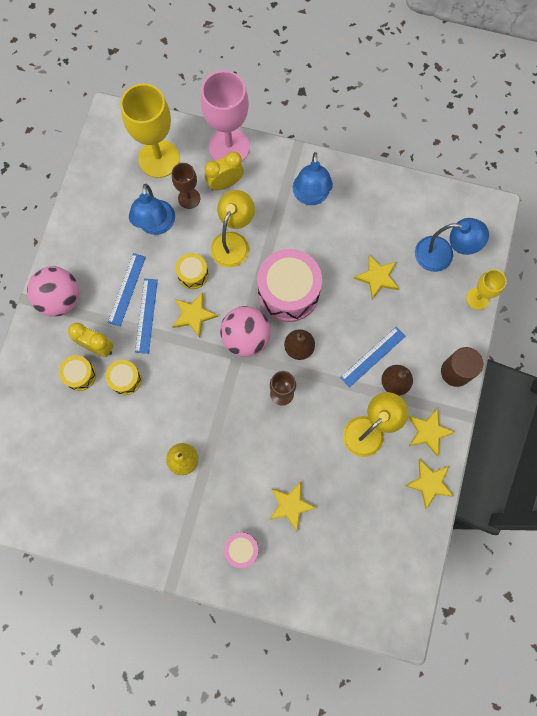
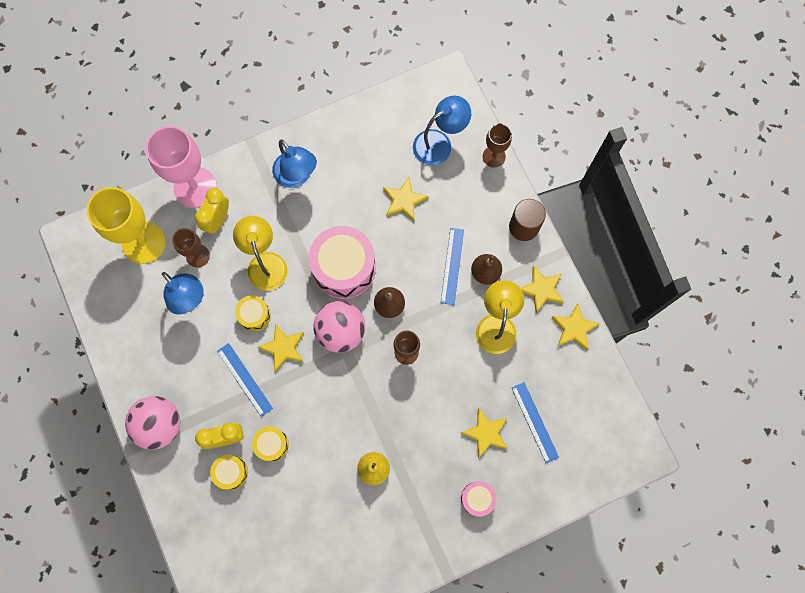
camera: 40 degrees left, 0 degrees up
(126, 289) = (210, 371): blue ruler -> blue ruler (534, 422)
(477, 298) = (494, 156): yellow goblet -> brown goblet

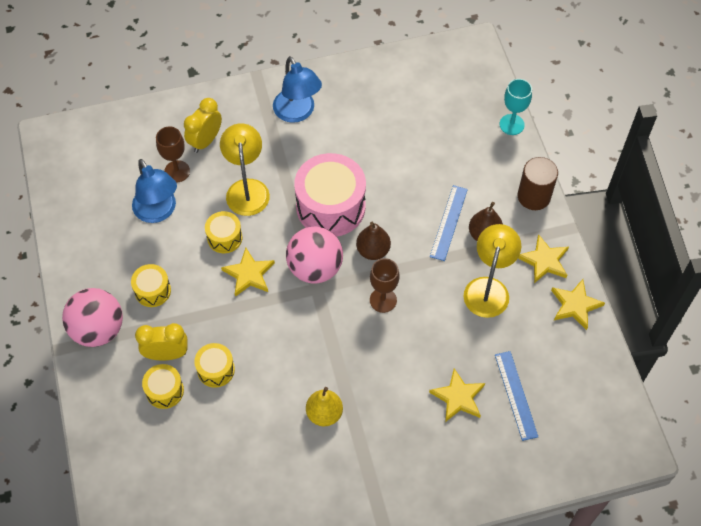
camera: 10 degrees right, 15 degrees down
(144, 242) = (123, 150): yellow goblet -> none
(195, 187) = (189, 107): pink goblet -> none
(200, 378) = (153, 290): none -> yellow drum
(244, 379) = (200, 299): blue ruler -> none
(404, 200) = (407, 152): yellow star -> none
(439, 143) = (455, 104): blue lamp -> none
(477, 498) = (436, 465): pink drum -> none
(494, 156) = (511, 124): brown goblet -> turquoise goblet

